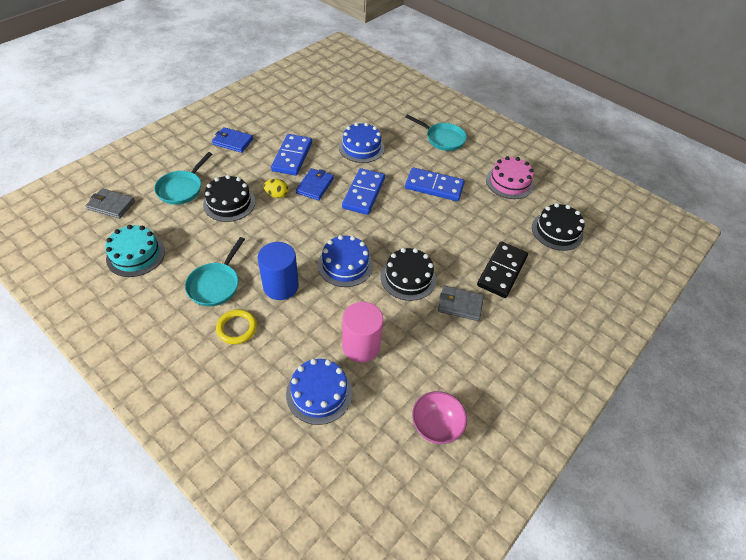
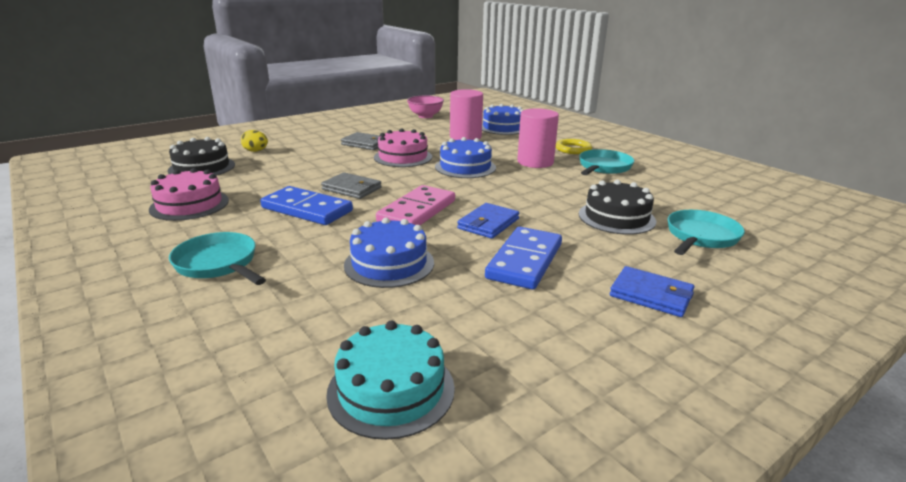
camera: 165 degrees left, 25 degrees down
(111, 205) = (793, 228): grey wallet -> grey wallet (352, 189)
(136, 255) = (709, 189): turquoise cake -> turquoise cake (391, 390)
(277, 195) = (547, 219): yellow egg -> yellow egg (256, 151)
(281, 286) = (535, 162): blue cylinder -> pink cylinder
(363, 193) = (417, 211): blue domino -> pink domino
(408, 277) = (403, 157): black cake -> pink cake
(502, 271) = (303, 153): black domino -> none

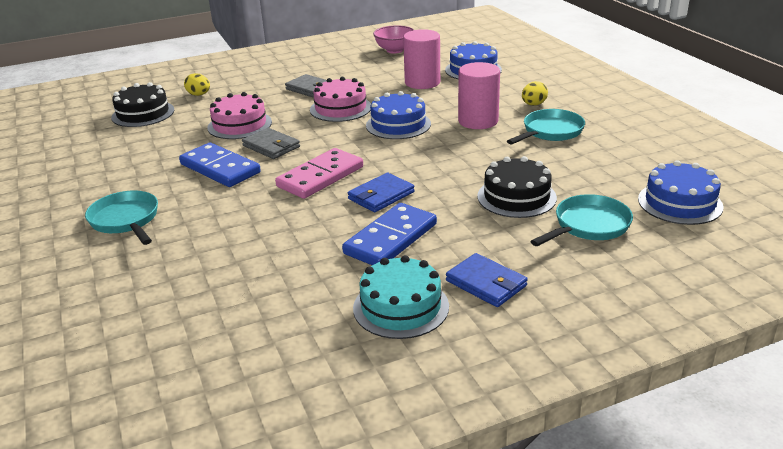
camera: 15 degrees right, 5 degrees up
(189, 205) = (120, 157): pink cake -> pink cake (239, 125)
(389, 263) = (267, 231): blue cake -> blue cake (680, 203)
(391, 390) = (215, 341): turquoise cake -> turquoise cake (401, 307)
(573, 149) = (533, 104): yellow ring -> yellow egg

